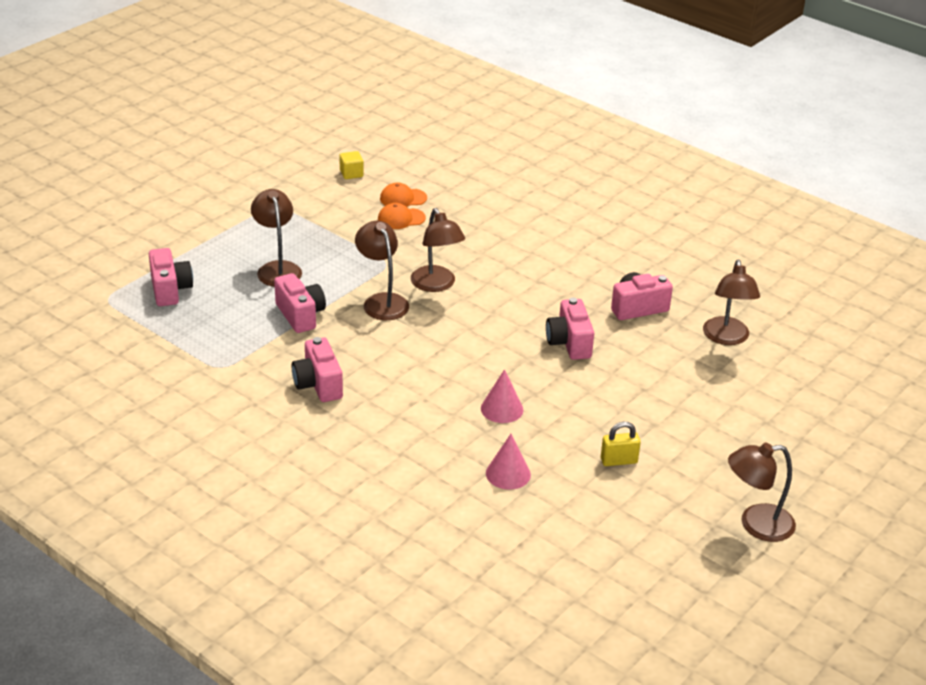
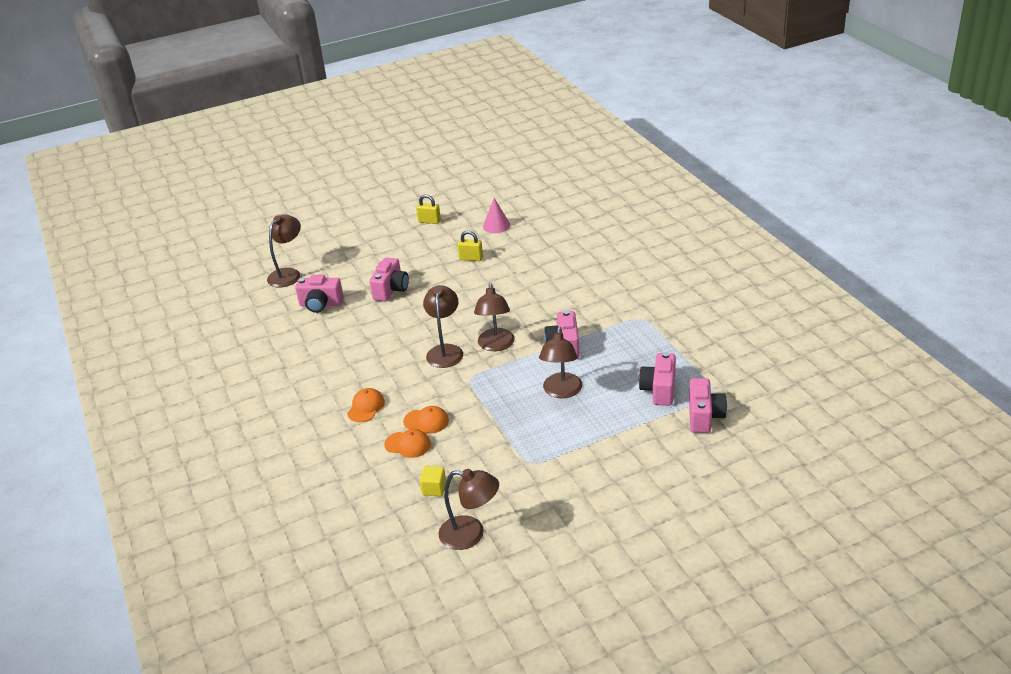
camera: 150 degrees left, 0 degrees up
(318, 384) = (578, 294): pink camera -> pink camera (704, 416)
(473, 219) = (366, 407): none -> orange cap
(502, 409) = (471, 258): pink cone -> yellow padlock
(756, 524) = (390, 184): brown lamp -> brown lamp (471, 534)

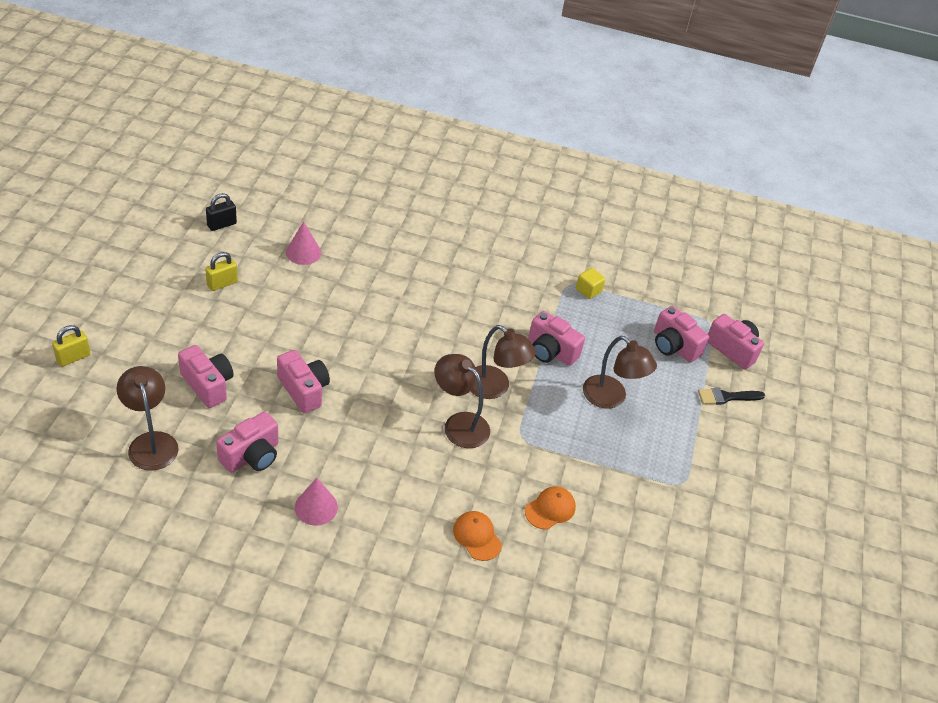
camera: 60 degrees left, 10 degrees up
(313, 344) = (316, 507): none -> pink cone
(350, 263) = (208, 385): none -> pink camera
(408, 444) = (570, 545): orange cap -> none
(434, 488) = (651, 568): yellow cube -> yellow cube (588, 290)
(471, 258) = (333, 305): yellow padlock -> yellow padlock (73, 357)
(471, 534) = (736, 585): brown lamp -> none
(473, 193) = (222, 224): none -> black padlock
(648, 439) = (726, 397): none -> black brush

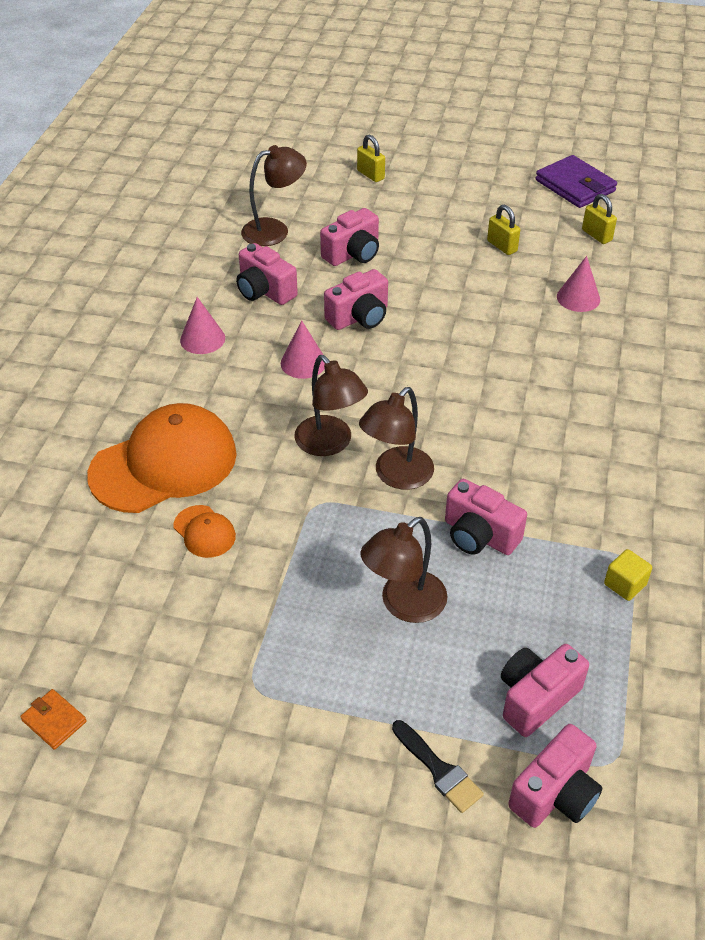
camera: 95 degrees right, 0 degrees up
(143, 221) = (575, 186): none -> purple wallet
(222, 224) = (596, 235): black padlock -> yellow padlock
(360, 434) = (303, 363): none -> pink cone
(459, 424) = (330, 444): brown lamp -> brown lamp turned 105 degrees clockwise
(477, 536) = (164, 464): orange cap -> orange cap, size x2.27
(550, 351) = (479, 535): pink camera -> pink camera turned 90 degrees counterclockwise
(723, 601) = (54, 721): none -> orange wallet
(726, 397) = (438, 770): black brush -> black brush turned 150 degrees clockwise

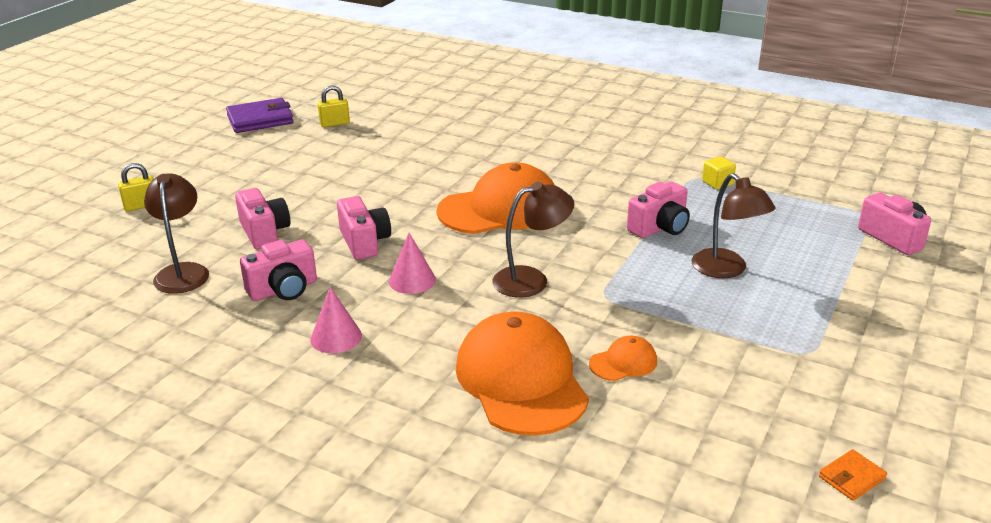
camera: 75 degrees left, 15 degrees down
(396, 476) = (583, 253): brown lamp -> none
(438, 770) = (880, 278): black brush -> none
(464, 396) = (500, 209): none -> orange cap
(502, 246) = (315, 162): yellow padlock -> none
(536, 698) = (816, 231): pink camera -> none
(578, 298) = (408, 144): pink cone -> none

